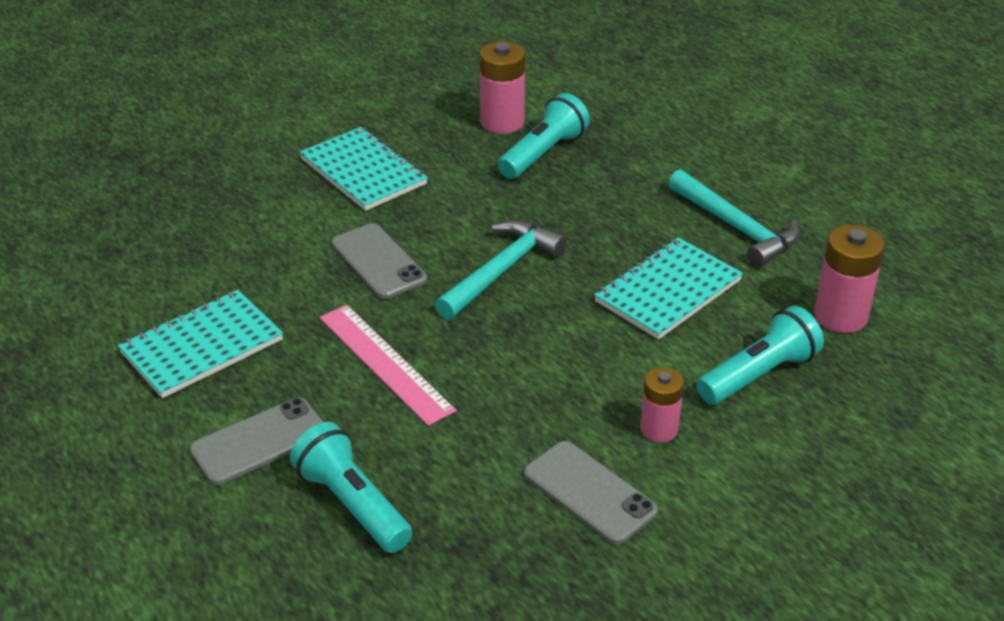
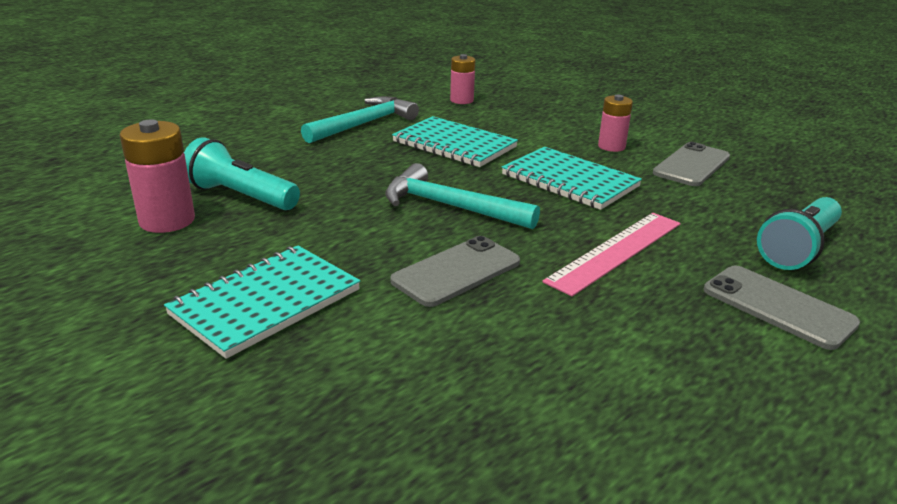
camera: 100 degrees left, 10 degrees down
(202, 346) = (672, 375): turquoise notebook -> turquoise notebook (569, 181)
(759, 374) = (534, 120): turquoise flashlight -> none
(840, 316) = (461, 100): pink battery -> pink battery, size x0.65

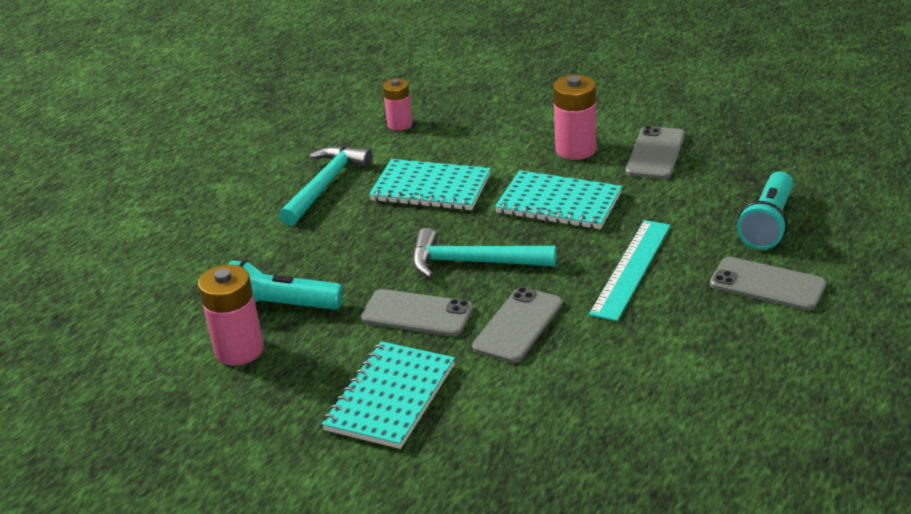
camera: 15 degrees left, 5 degrees up
(360, 234) = (417, 314): none -> grey phone
(611, 146) = (576, 149): pink battery -> pink battery, size x1.54
(616, 251) = (631, 269): pink ruler -> turquoise ruler

